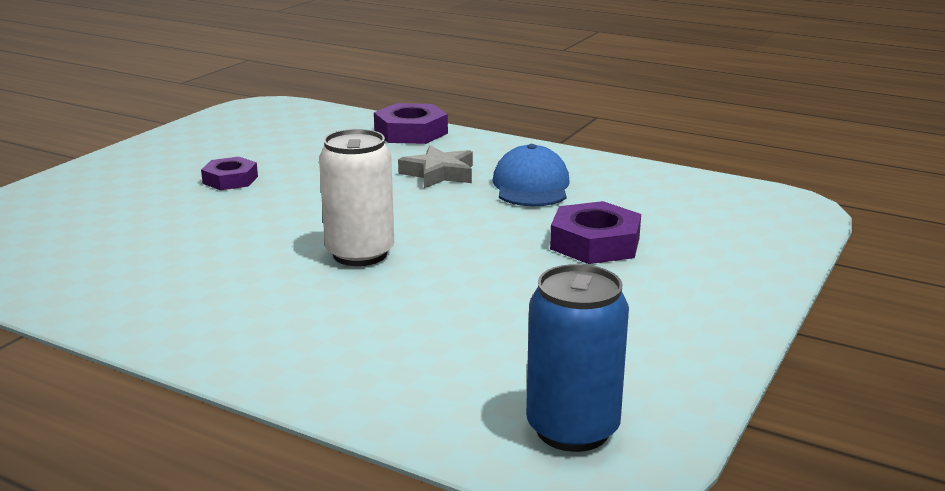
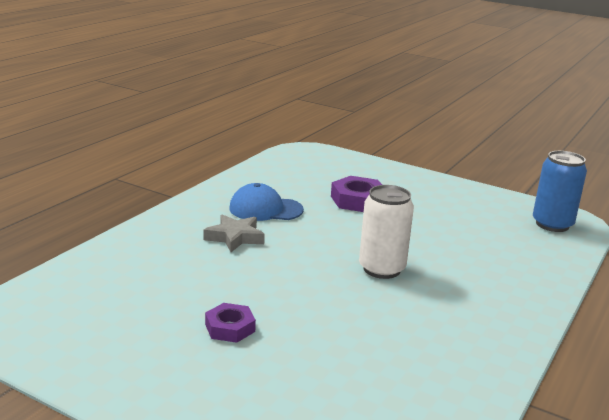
camera: 90 degrees left, 0 degrees up
(411, 132) = (130, 244): purple nut -> none

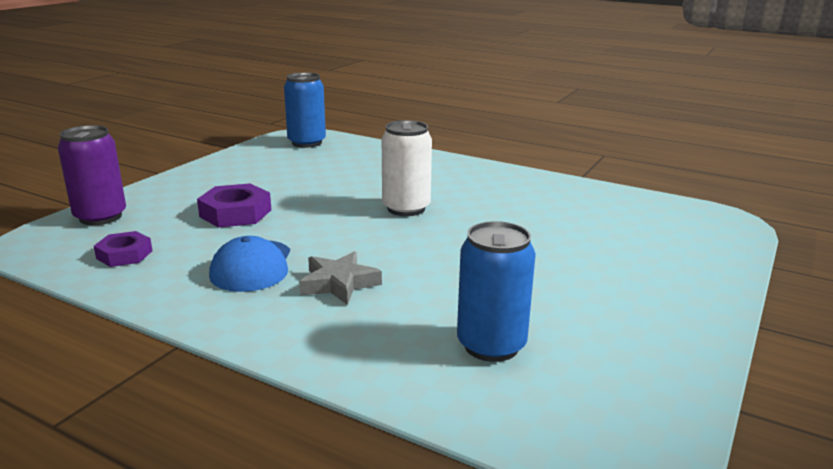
camera: 90 degrees left, 0 degrees up
(133, 287) = (491, 345): none -> blue can
(230, 328) = (550, 278): purple nut -> purple nut (124, 254)
(344, 161) = (100, 217): none -> purple can

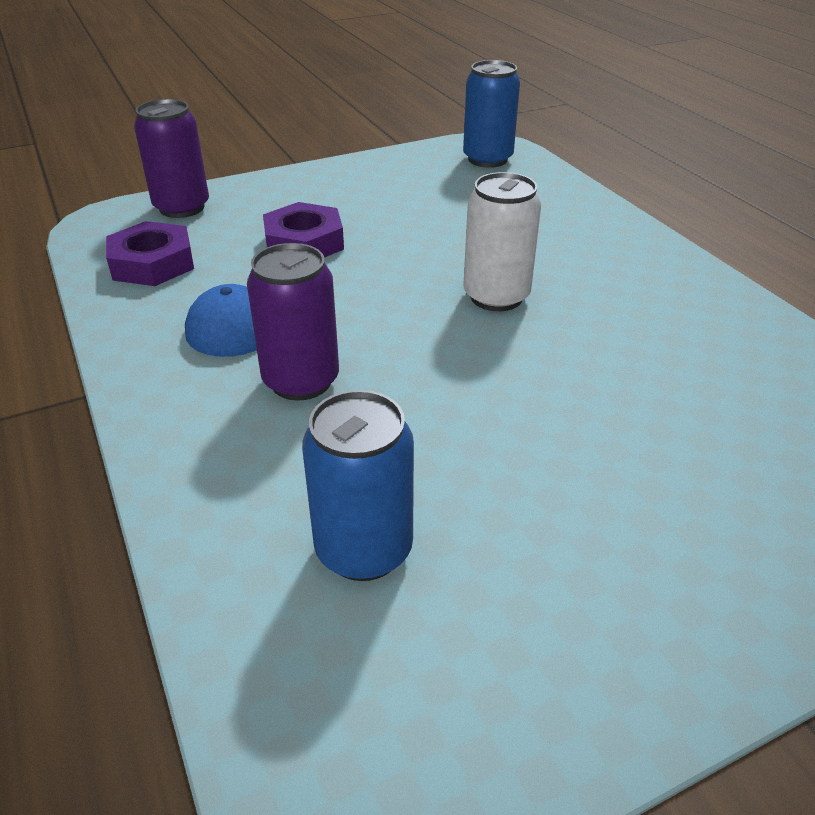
camera: 35 degrees right, 15 degrees up
(124, 254) = (152, 263): purple nut -> purple nut, size x1.52
(339, 283) = (301, 381): grey star -> purple can

